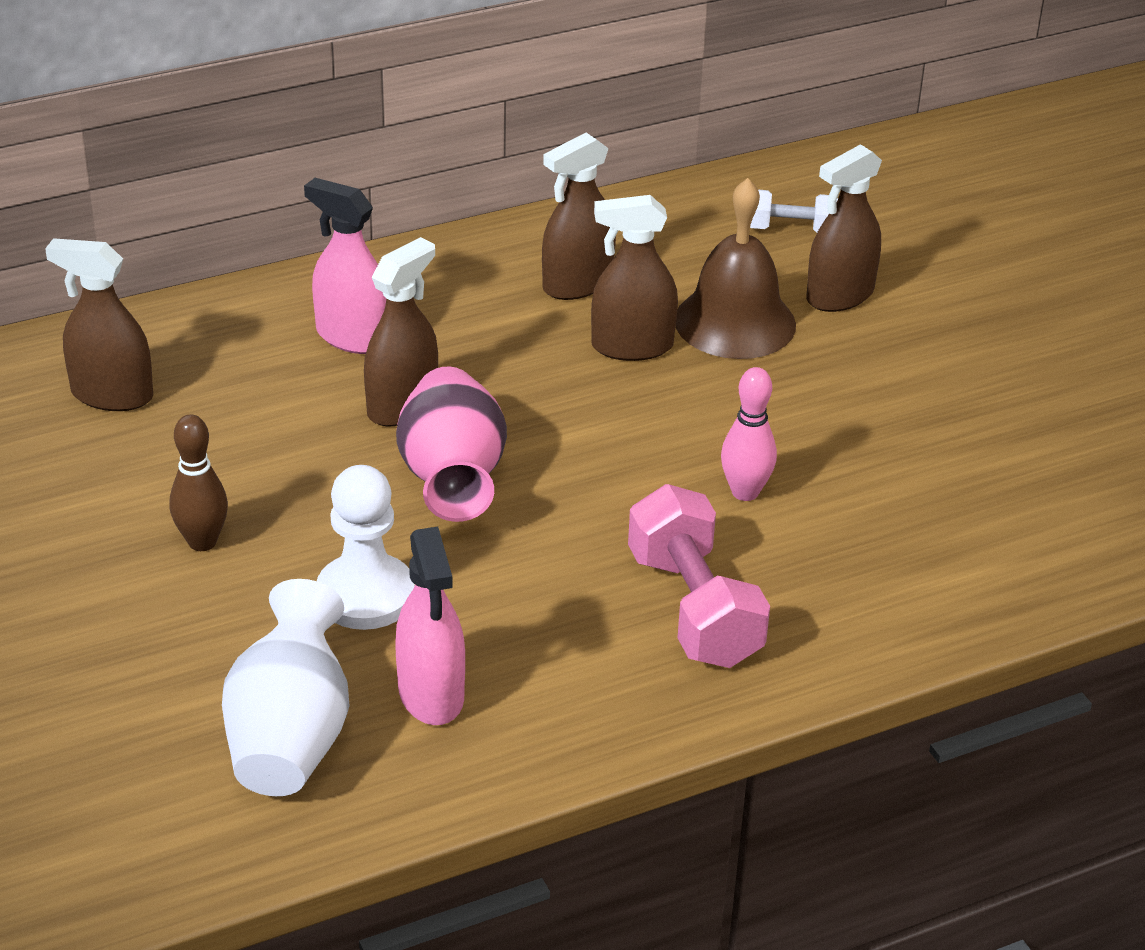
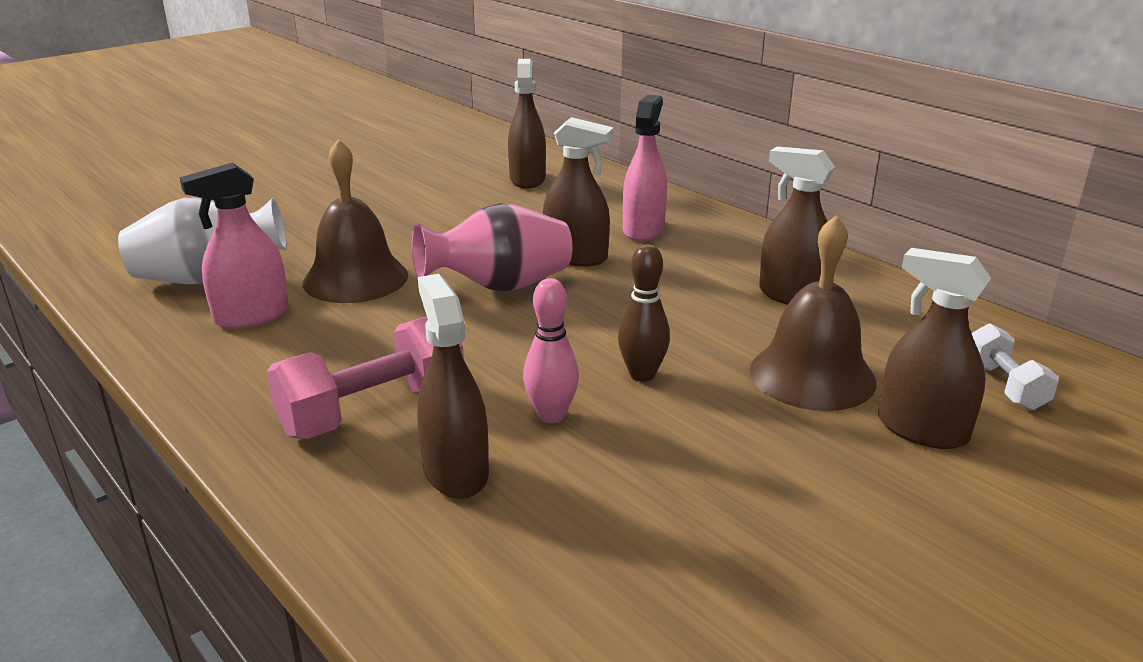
camera: 75 degrees right, 10 degrees down
(202, 542) = (395, 224): brown bowling pin -> brown bowling pin (642, 374)
(365, 595) = (355, 278): white pawn -> brown bell
(632, 346) = (726, 331): brown spray bottle -> brown spray bottle (455, 472)

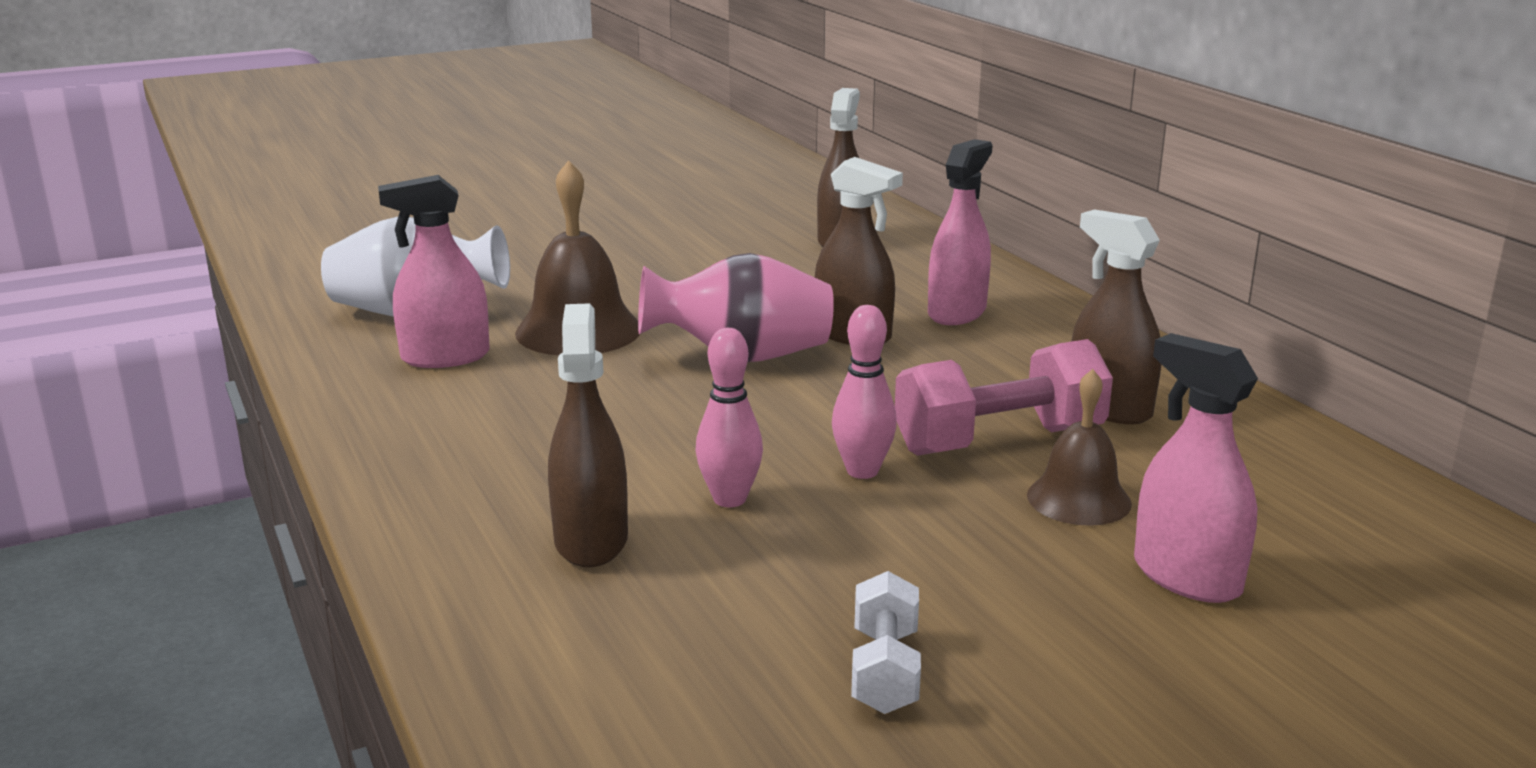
camera: 15 degrees right, 5 degrees down
(373, 411) = (531, 468): pink dumbbell -> pink dumbbell (999, 441)
(642, 374) = (862, 471): brown bowling pin -> pink bowling pin
(812, 375) = (1079, 499): brown bell -> brown bell, size x0.64
(922, 430) = (1186, 577): brown spray bottle -> pink spray bottle
(1004, 385) = (1335, 543): white dumbbell -> white dumbbell (884, 671)

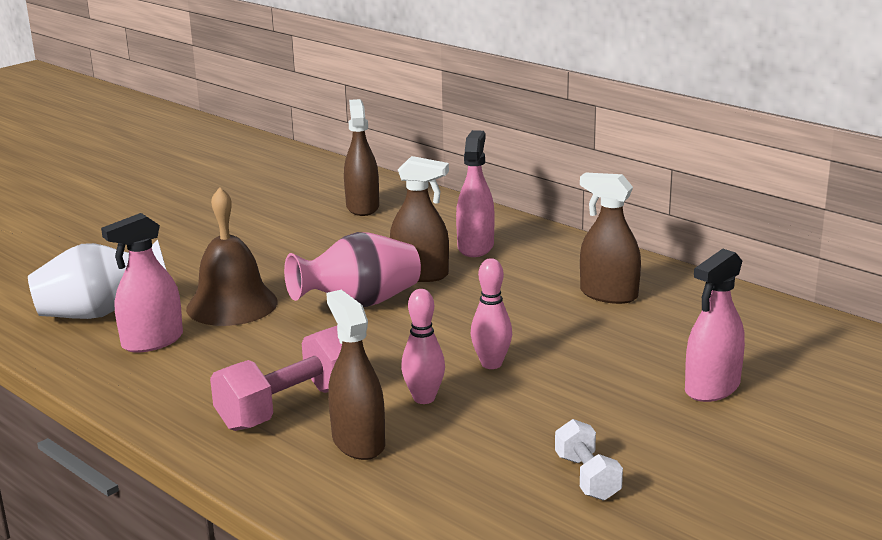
camera: 20 degrees left, 0 degrees up
(999, 441) = (559, 328): pink dumbbell -> pink dumbbell (290, 407)
(1079, 499) = (627, 355): brown bell -> none
(1186, 577) = (712, 388): pink spray bottle -> pink spray bottle turned 75 degrees counterclockwise

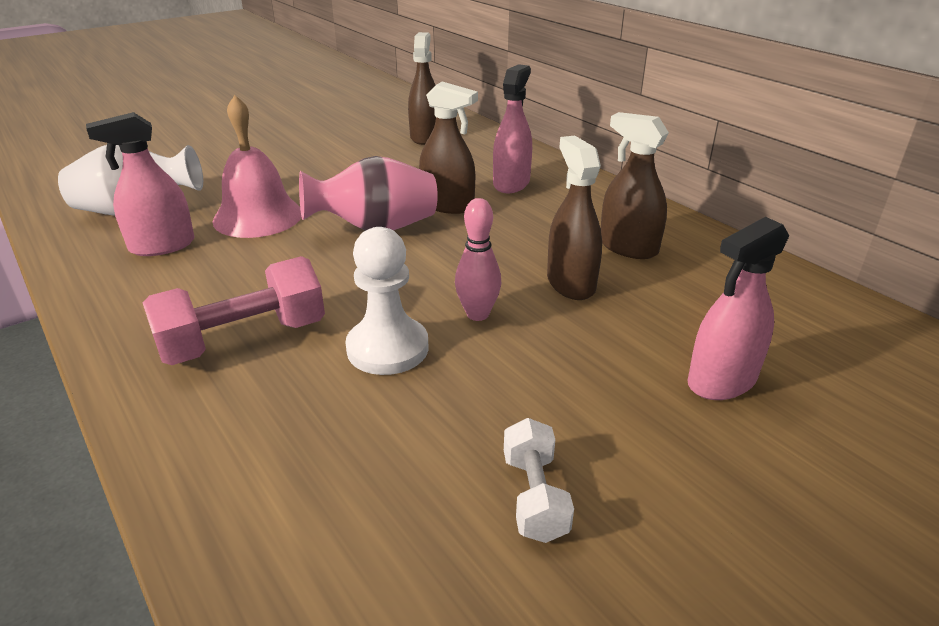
camera: 10 degrees right, 10 degrees up
(232, 305) = (258, 216): brown bell -> pink bell
(358, 442) = (288, 398): brown spray bottle -> brown spray bottle (570, 283)
(424, 398) = (387, 348): pink bowling pin -> white pawn

